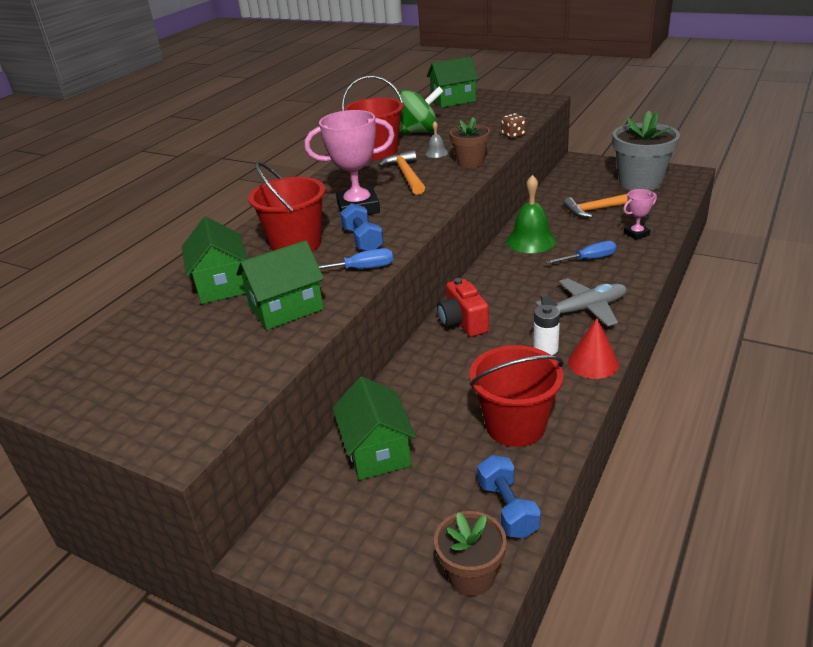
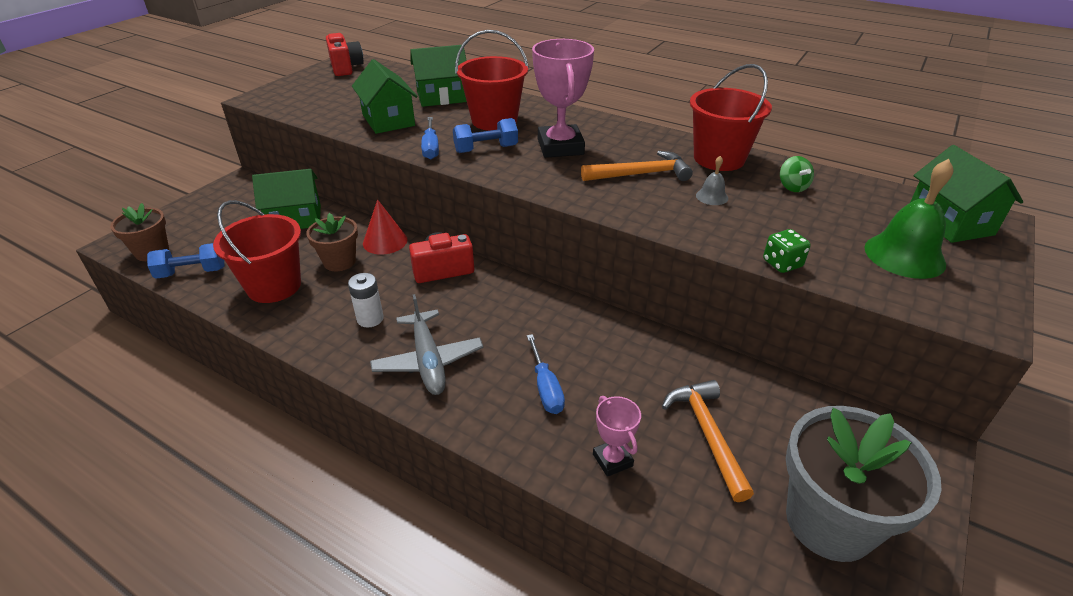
camera: 90 degrees right, 5 degrees up
(76, 386) = (345, 68): none -> red camera
(418, 132) = (792, 187): green spinning top -> green spinning top, size x0.48
(470, 162) = (674, 219): brown flower pot -> brown flower pot (339, 261)
(513, 135) = (782, 264): brown dice -> green dice
(531, 240) = (609, 340): green bell -> green bell (904, 255)
(593, 363) = (328, 348): red cone -> red cone (385, 241)

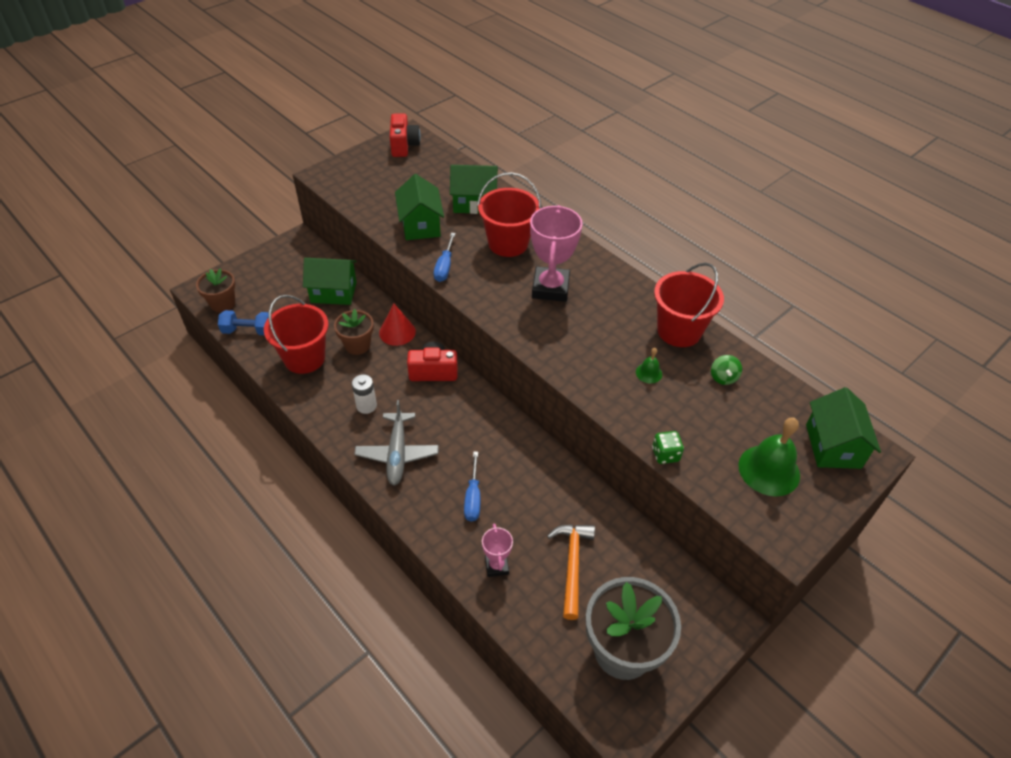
camera: 15 degrees right, 10 degrees up
(486, 149) = (488, 278): blue dumbbell -> none
(641, 174) = (603, 335): orange hammer -> none
(712, 196) = (649, 373): grey bell -> green bell

